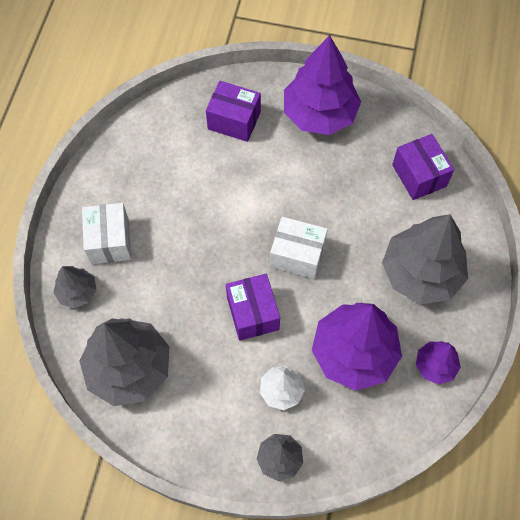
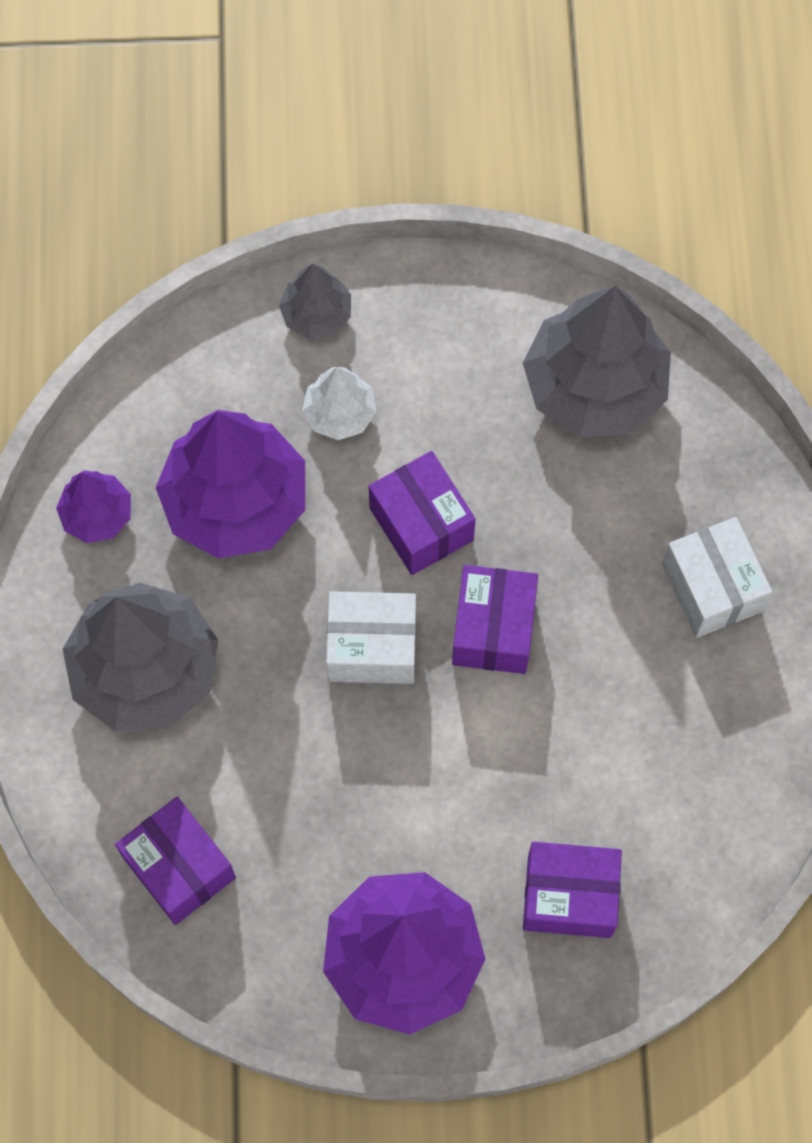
camera: 165 degrees right, 5 degrees up
(77, 292) = (729, 485): grey tree -> none
(231, 248) = (493, 629): none -> purple box

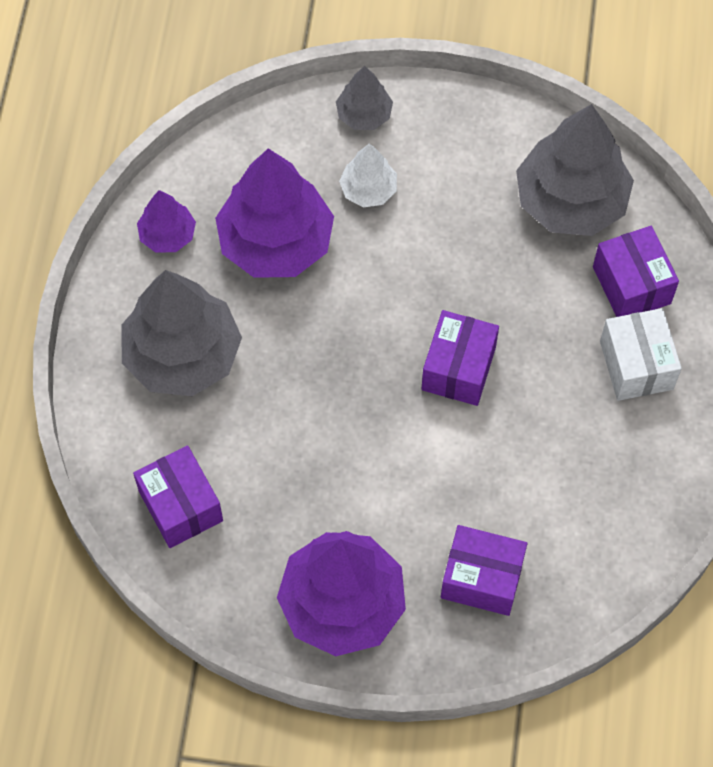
camera: 10 degrees right, 5 degrees down
(372, 647) = (361, 367): white box -> none
(421, 524) = (416, 281): purple box -> purple box (631, 285)

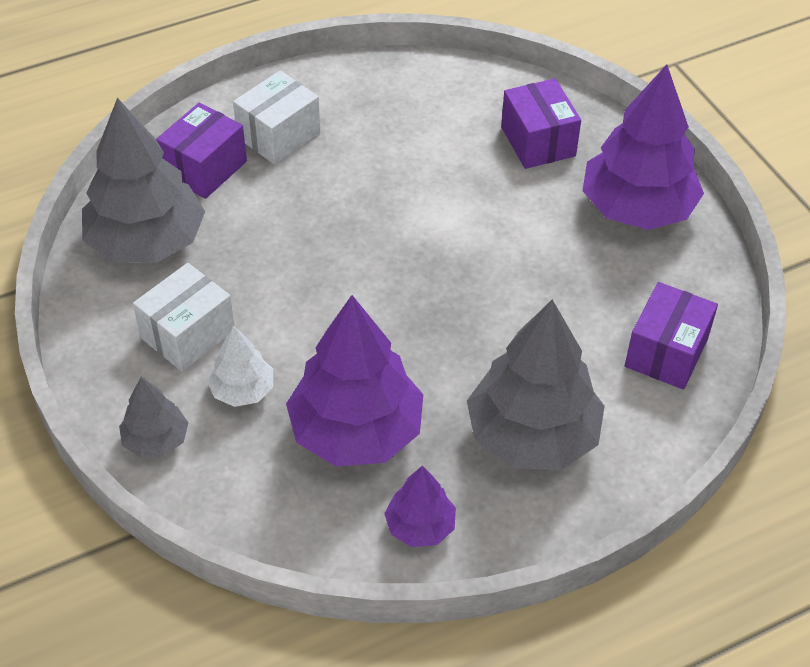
camera: 125 degrees left, 15 degrees down
(450, 181) = (188, 334): none -> white box
(458, 368) = (374, 237): purple box -> none

